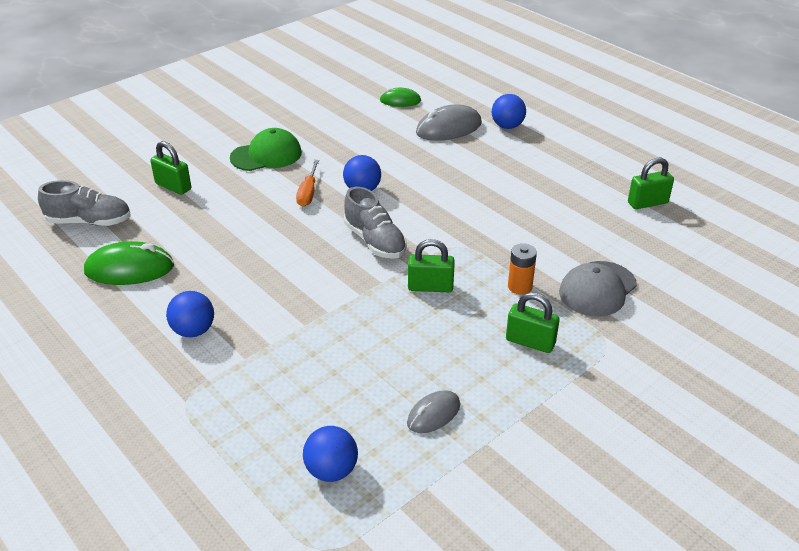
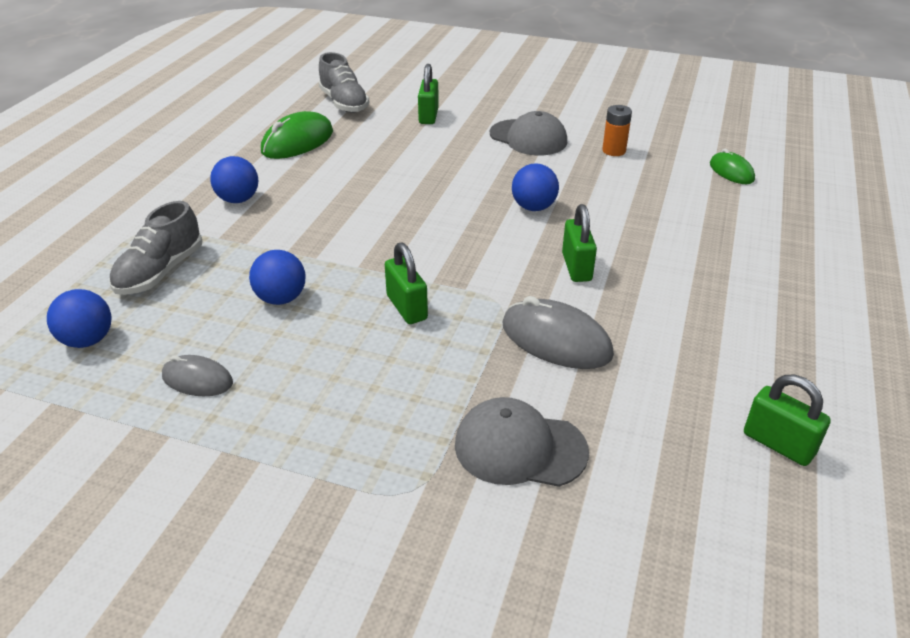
camera: 60 degrees right, 0 degrees up
(129, 269) = (297, 142): green mouse -> green mouse turned 75 degrees clockwise
(266, 155) = (528, 138): green cap -> grey cap
(308, 193) = (493, 180): orange screwdriver -> none
(375, 241) = (452, 245): grey shoe -> grey shoe (160, 272)
(448, 128) = (723, 220): grey mouse -> grey mouse (556, 340)
(507, 126) = (791, 259): blue ball -> blue ball (281, 298)
(520, 287) = (464, 375): orange battery -> orange battery (614, 151)
(530, 342) = (365, 416): green padlock -> green padlock (576, 267)

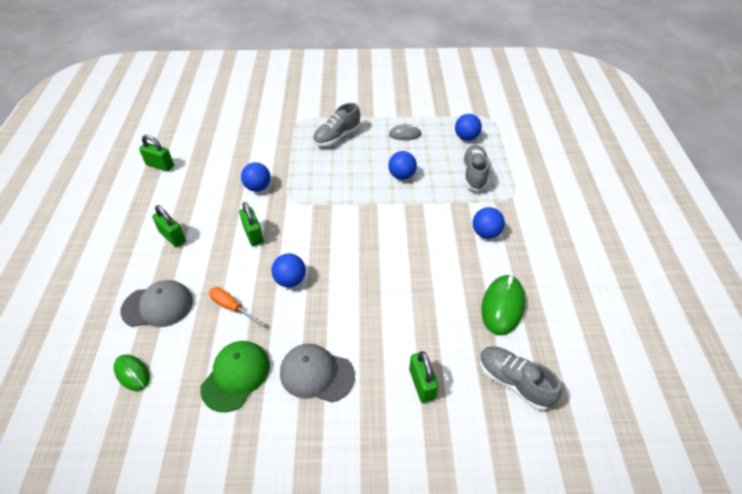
camera: 160 degrees right, 10 degrees up
(346, 413) = (337, 137): none -> grey shoe
(407, 307) = (337, 186): green padlock -> green padlock (172, 237)
(520, 448) = (264, 141): grey cap -> grey cap (158, 306)
(556, 340) = (258, 187): grey mouse -> blue ball
(614, 151) = (236, 376): orange battery -> green cap
(616, 198) = (231, 307): none -> orange screwdriver

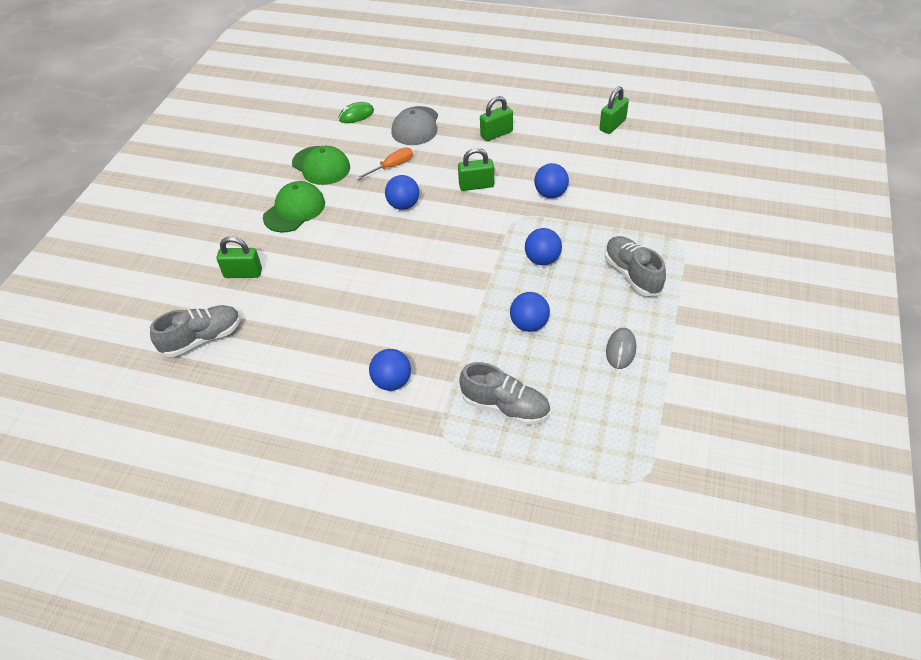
camera: 110 degrees right, 0 degrees up
(316, 374) = (294, 210): grey cap -> green cap
(466, 137) = (595, 425): blue ball -> blue ball (542, 259)
(502, 306) = (284, 360): green mouse -> none

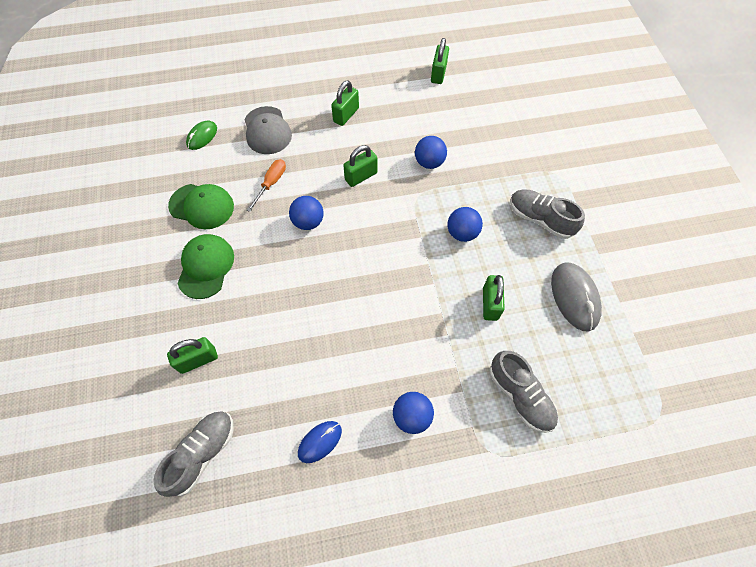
camera: 30 degrees left, 15 degrees up
(300, 368) = (320, 441): none -> blue mouse
(505, 407) = (520, 396): grey shoe -> grey shoe turned 60 degrees clockwise
(529, 324) = (490, 304): blue ball -> green padlock
(621, 350) = (574, 297): grey mouse -> grey mouse, size x1.65

